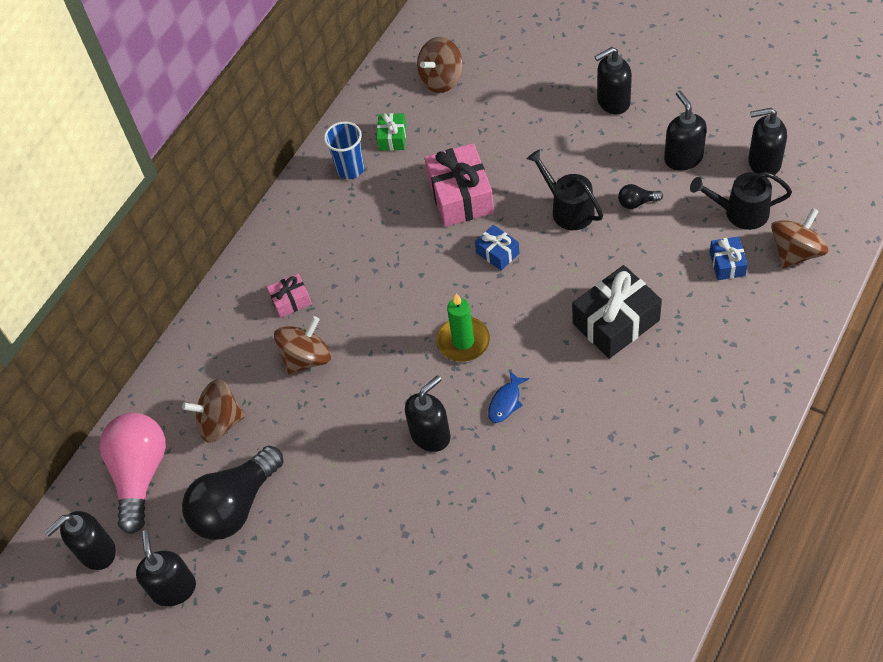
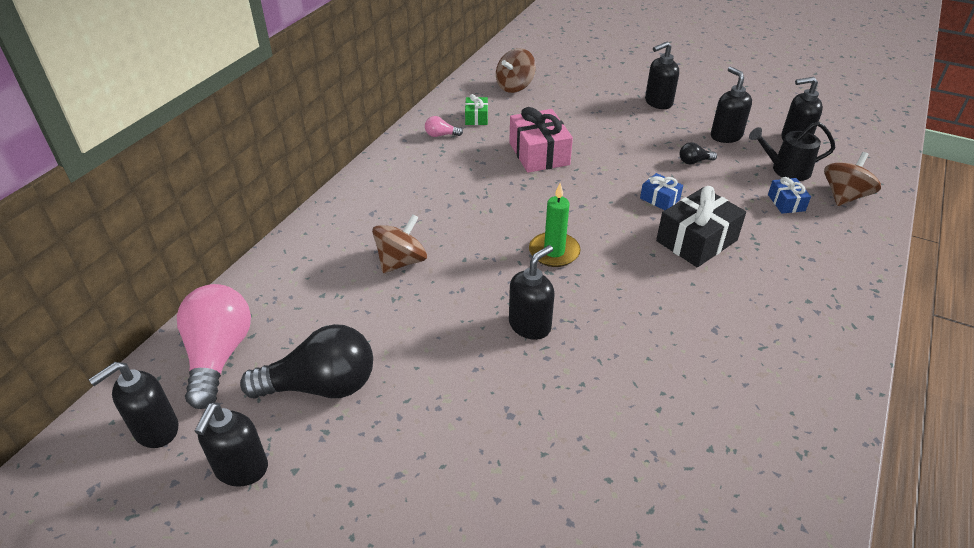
camera: 10 degrees left, 15 degrees down
(174, 588) = (241, 469): black soap dispenser -> black soap dispenser turned 150 degrees counterclockwise
(220, 422) = (310, 311): brown spinning top -> none
(235, 506) = (321, 386): black light bulb -> black light bulb turned 135 degrees counterclockwise
(291, 301) = (386, 219): pink gift -> none
(350, 169) = (441, 135): blue cup -> pink light bulb
(497, 253) = (577, 191): blue gift -> blue gift (660, 199)
(506, 402) = (603, 299): blue fish -> none
(568, 209) = (635, 164): black watering can -> none

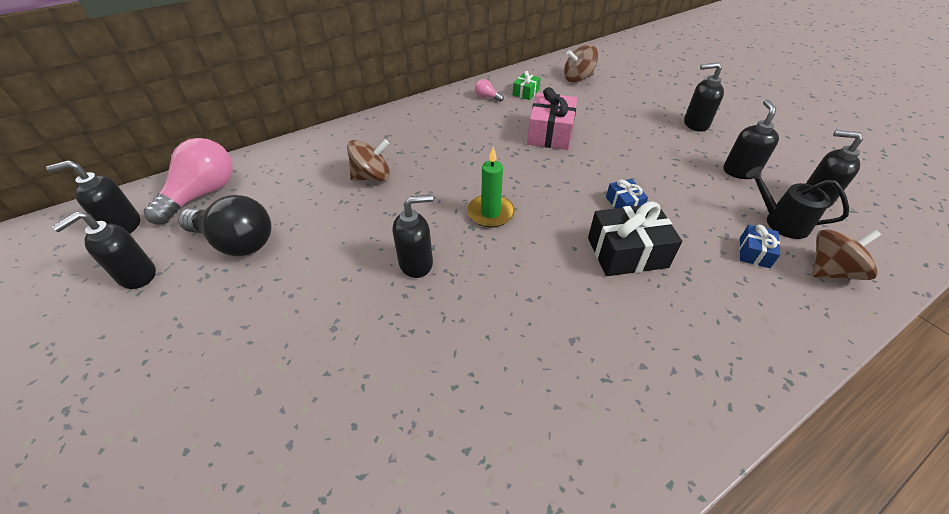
camera: 30 degrees right, 5 degrees up
(694, 161) = (686, 183): black light bulb -> none

